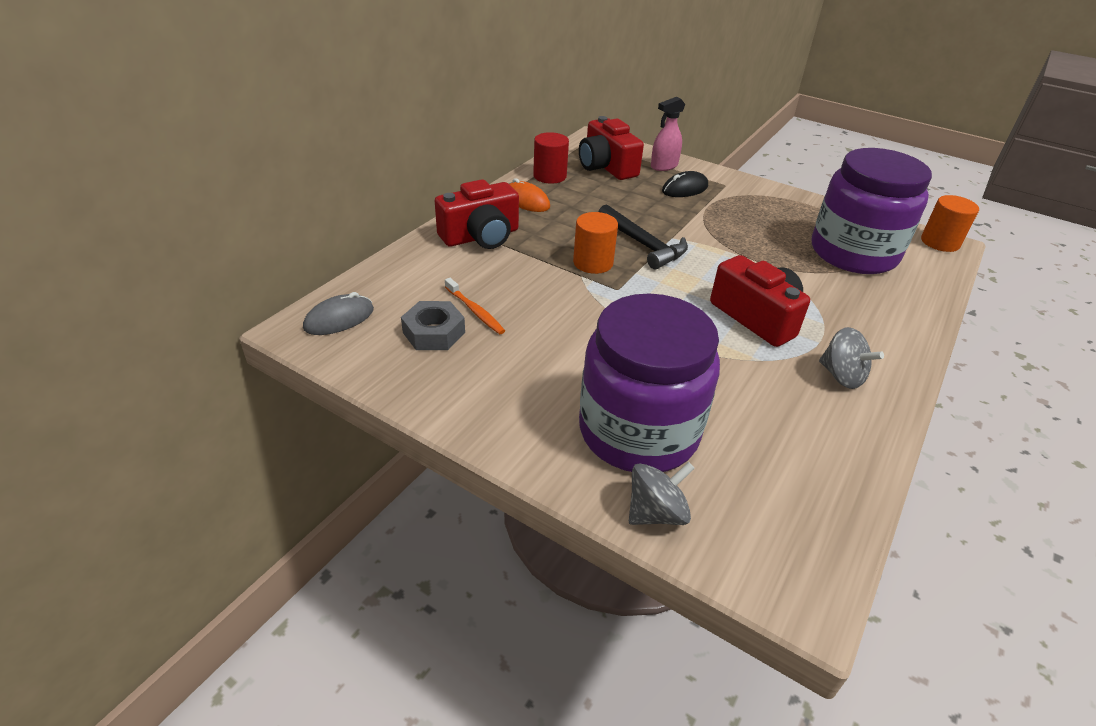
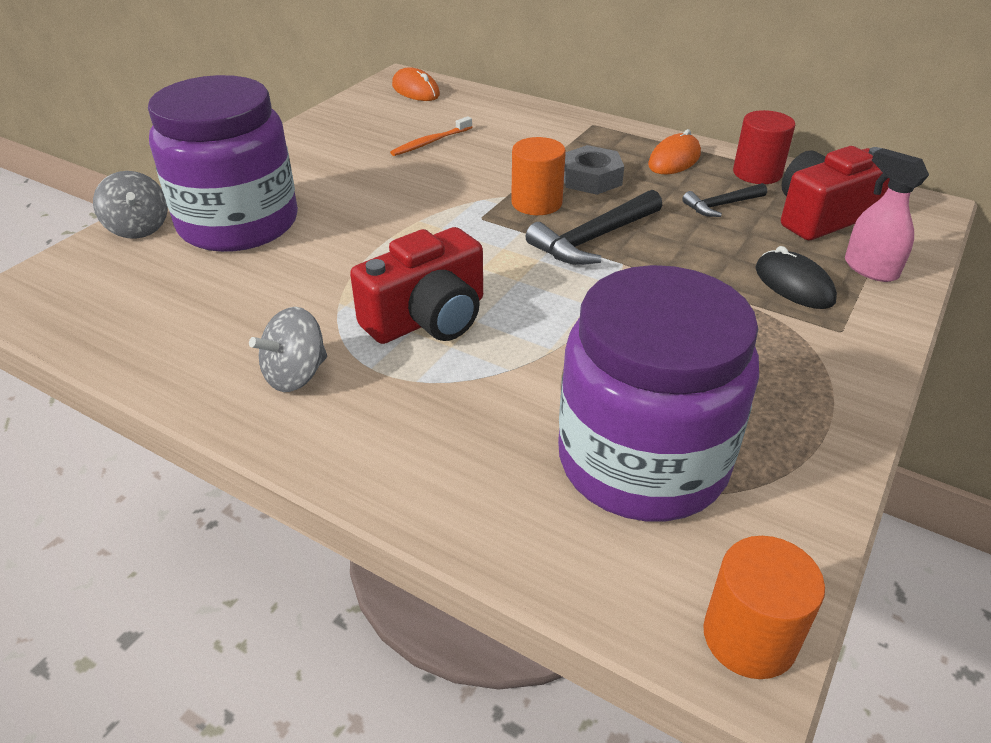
camera: 90 degrees right, 0 degrees up
(339, 319) = (415, 90): grey mouse -> orange mouse
(434, 332) = (396, 127): grey nut -> grey nut (591, 178)
(481, 236) = (574, 138): red camera -> none
(594, 194) = (721, 205): none -> black hammer

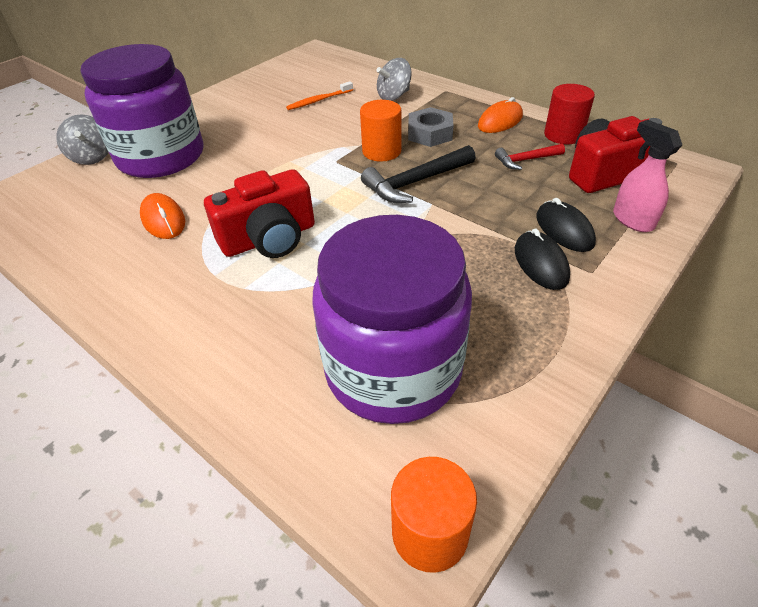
camera: 10 degrees right, 5 degrees up
(296, 375) = (159, 276): grey spinning top -> grey spinning top (394, 96)
(415, 90) = (322, 60): orange mouse -> orange mouse (163, 219)
(721, 205) = (525, 160): black hammer -> red hammer
(778, 325) = (540, 263): none -> black mouse

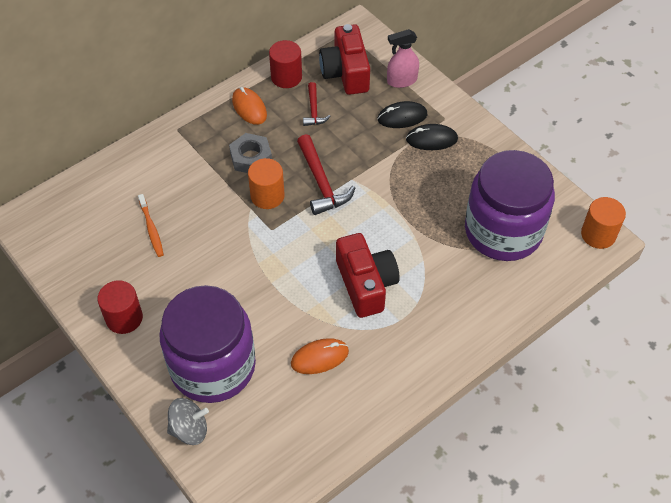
camera: 80 degrees left, 10 degrees up
(218, 106) = (124, 318): none -> red cylinder
(394, 96) = (170, 169): grey spinning top -> none
(415, 183) = (321, 183): black hammer -> red hammer

